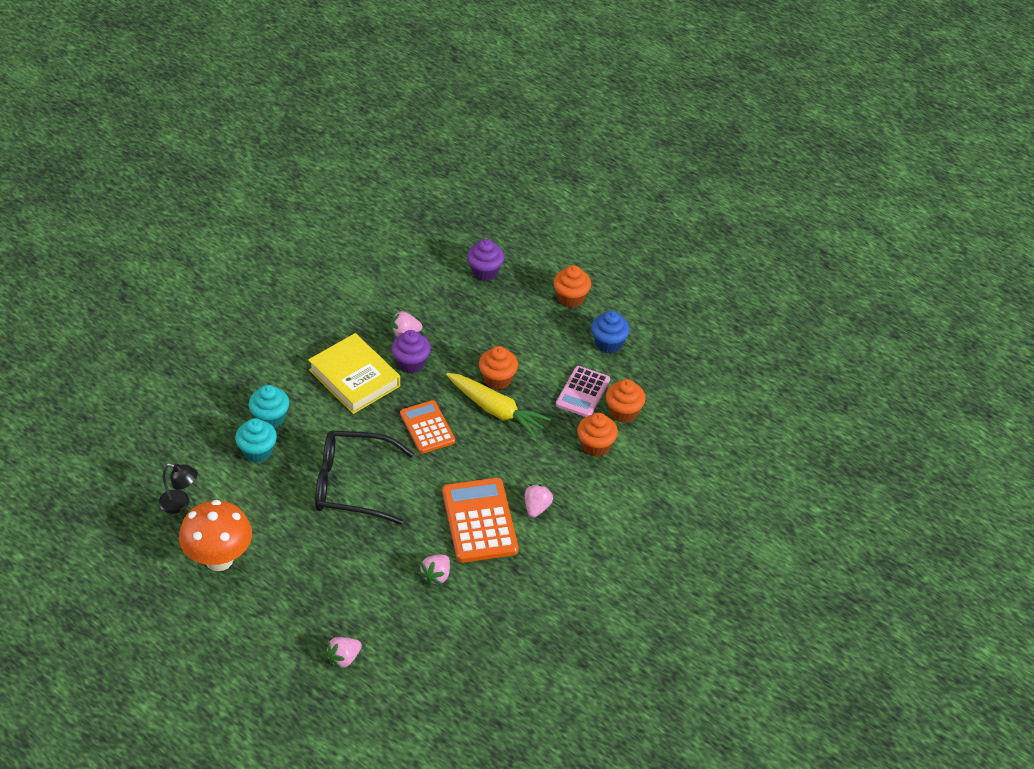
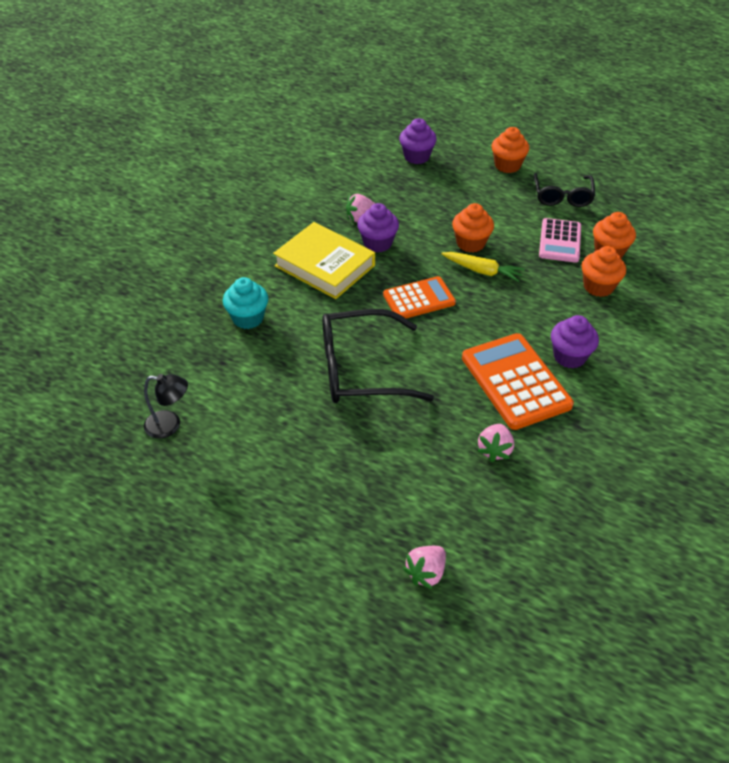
camera: 10 degrees left, 0 degrees up
(219, 559) = (234, 480): orange mushroom -> none
(257, 452) = (244, 354): turquoise cupcake -> none
(427, 427) = (419, 299): orange calculator -> orange calculator turned 105 degrees clockwise
(496, 410) = (482, 271): yellow carrot -> yellow carrot, size x0.66
(537, 507) = (569, 356): pink strawberry -> purple cupcake
(608, 343) = (562, 196): blue cupcake -> black glasses

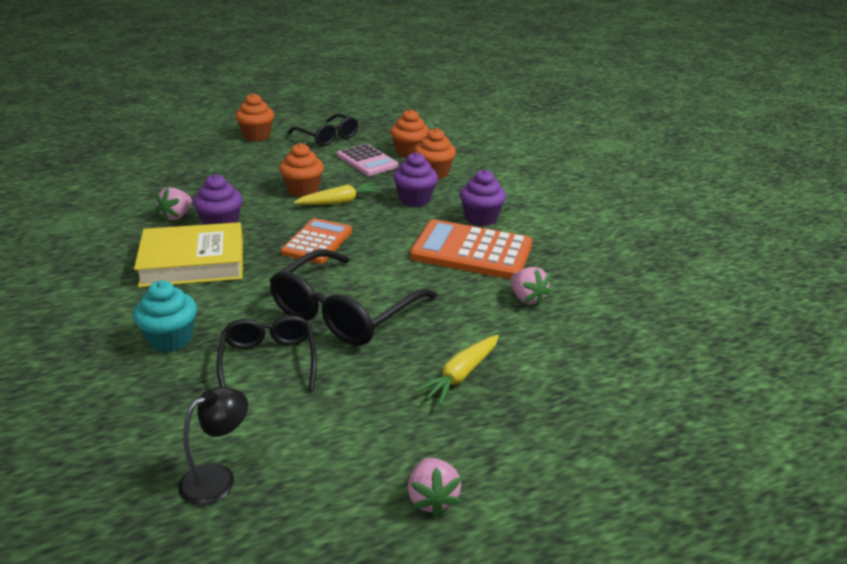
camera: 50 degrees left, 15 degrees down
(276, 372) = (268, 361): none -> black glasses
(364, 469) = (460, 375): none -> yellow carrot
(416, 157) = (167, 158): purple cupcake -> purple cupcake (414, 200)
(426, 573) = (616, 406): pink strawberry -> pink strawberry (432, 498)

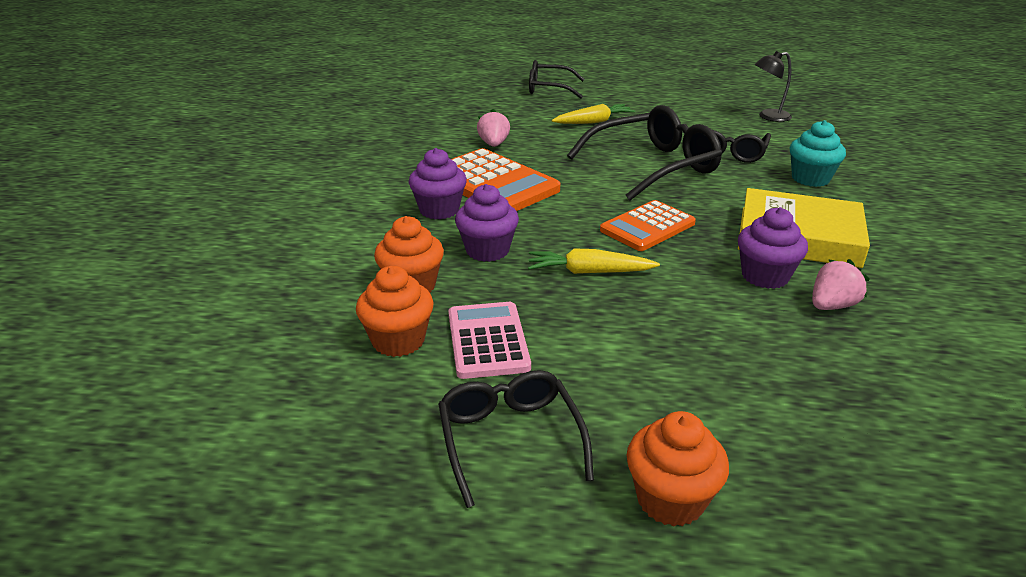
camera: 150 degrees left, 0 degrees up
(303, 190) = (631, 305): orange cupcake -> none
(432, 498) = (652, 93): pink strawberry -> none
(598, 450) = (549, 88): none -> black glasses

